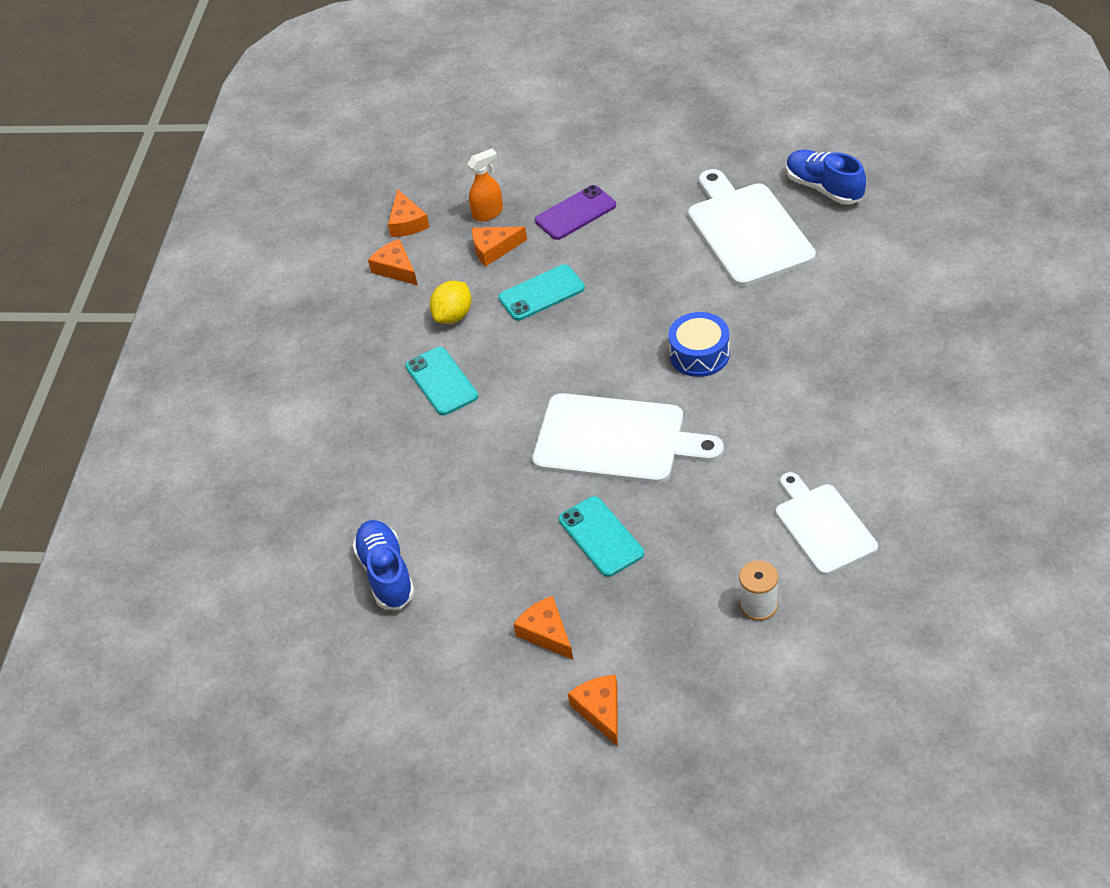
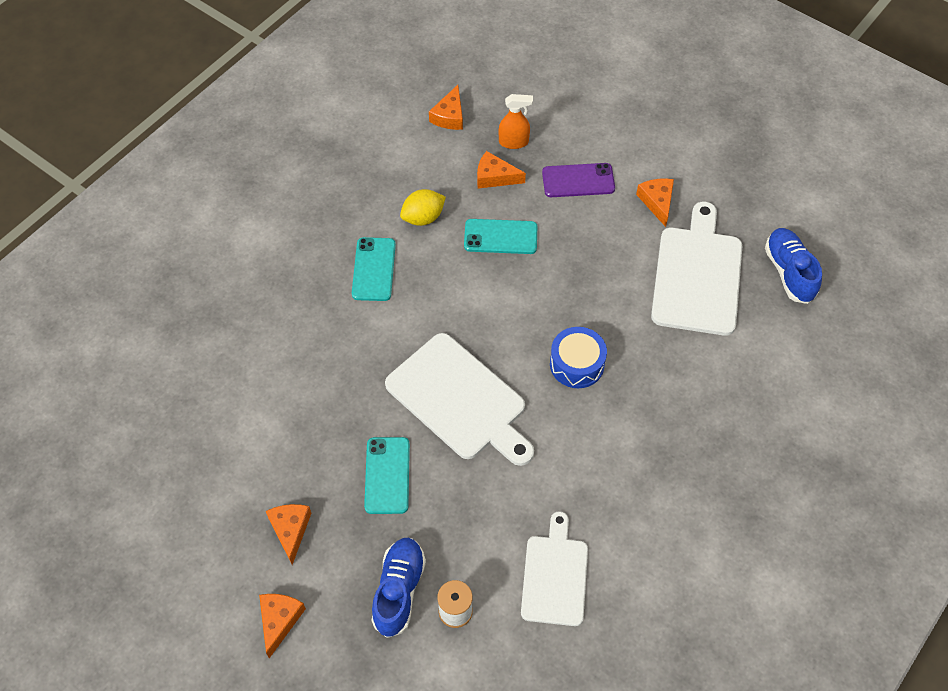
camera: 25 degrees right, 10 degrees up
(386, 573) = (220, 406): blue shoe -> blue shoe (399, 591)
(396, 269) = (412, 152): orange cheese -> orange cheese (657, 202)

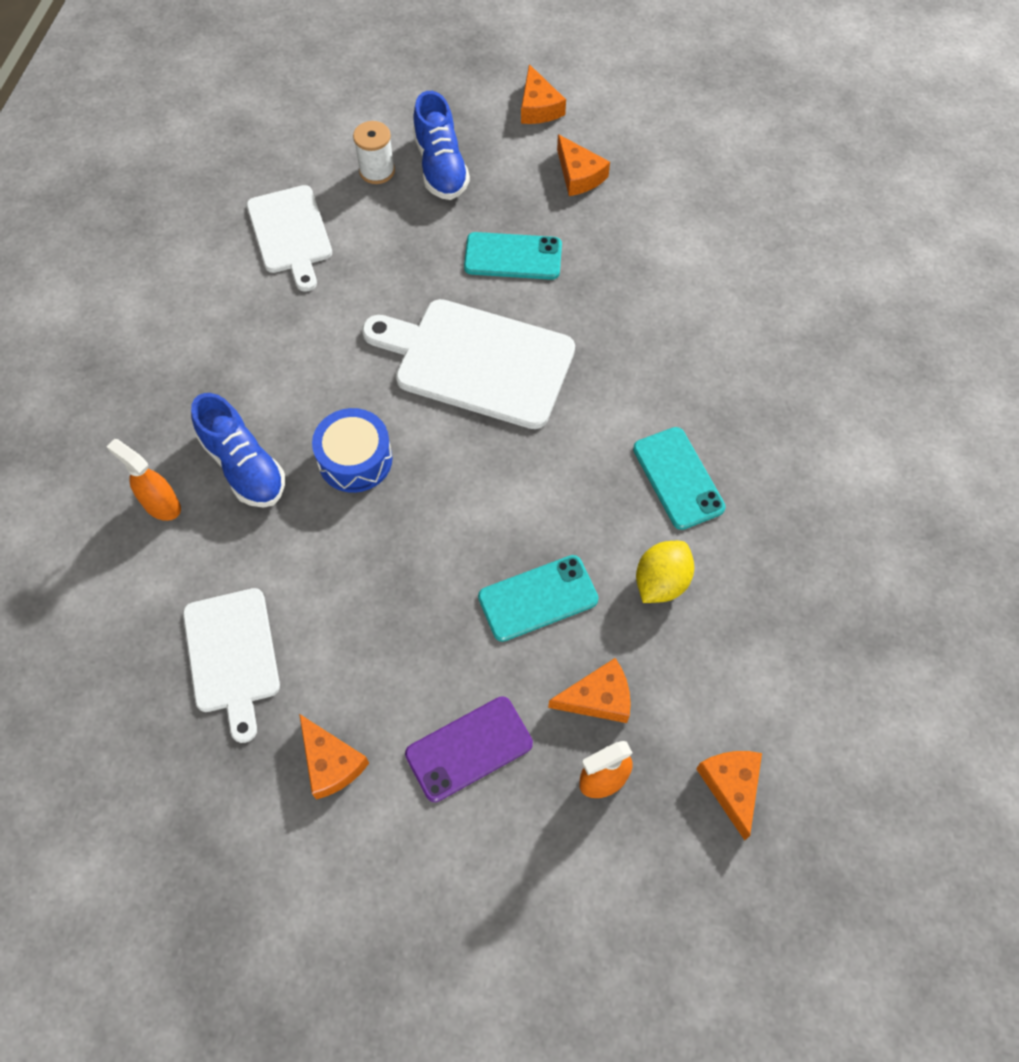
camera: 155 degrees right, 5 degrees up
(387, 475) = (513, 256): turquoise phone -> turquoise phone turned 60 degrees counterclockwise
(697, 275) = (232, 656): white cutting board -> white cutting board, size x0.65
(720, 385) = (161, 505): none -> orange spray bottle
(789, 272) = (95, 720): blue shoe -> blue shoe (244, 466)

